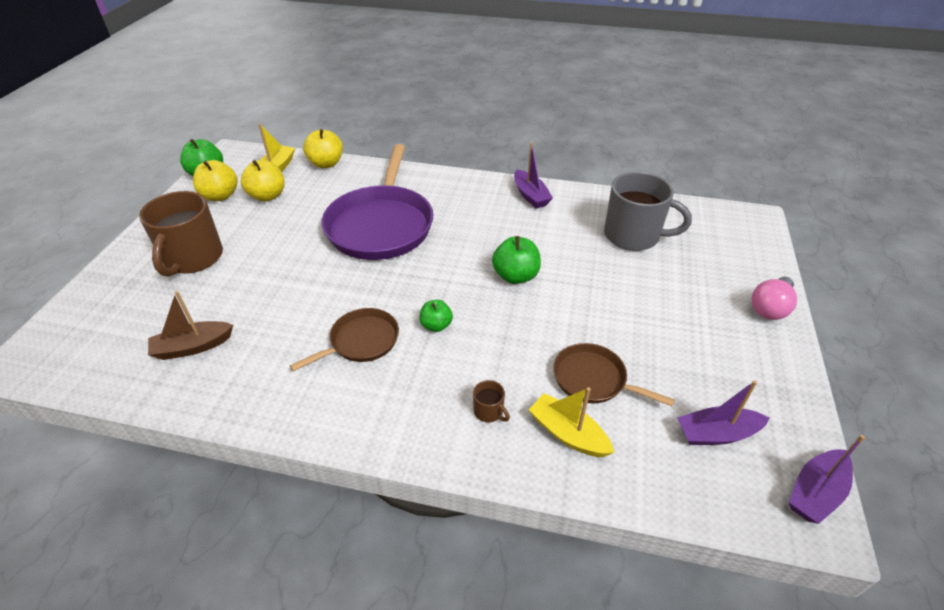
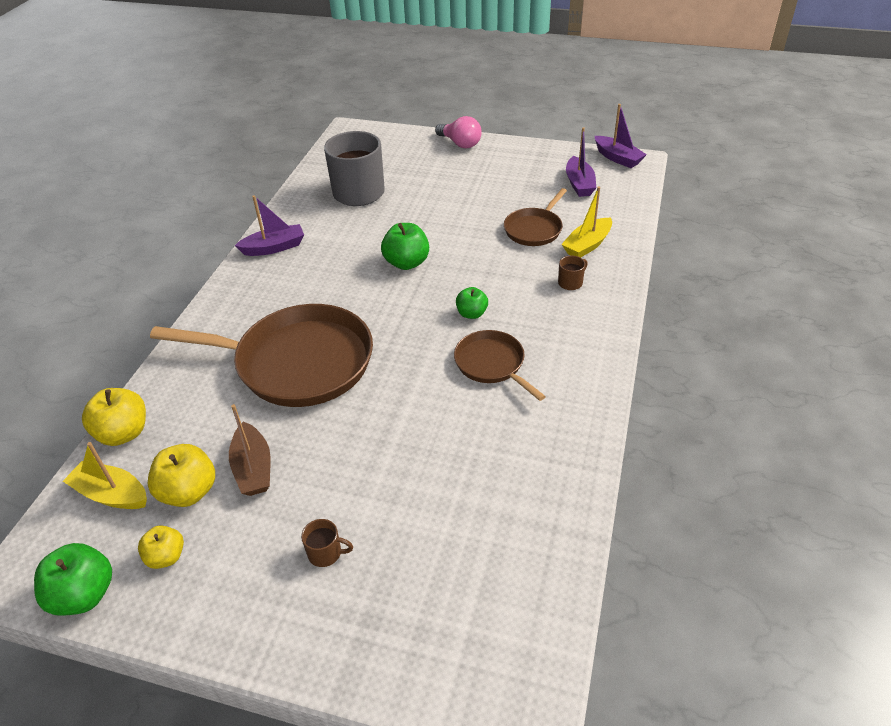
camera: 85 degrees left, 0 degrees up
(193, 258) = (325, 553): brown mug -> brown mug, size x0.40
(193, 347) = (499, 508): brown boat -> brown boat (253, 468)
(220, 196) = (166, 557): yellow apple -> yellow apple, size x0.63
(381, 225) = (298, 363): purple pan -> brown pan

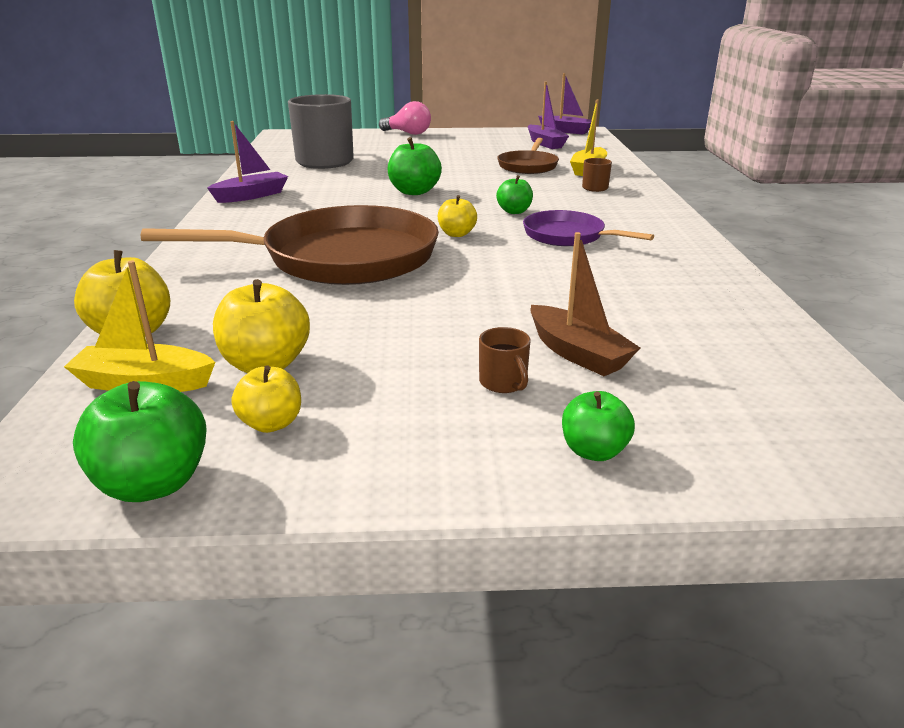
camera: 20 degrees left, 15 degrees down
(253, 468) = (345, 334): brown boat -> brown boat (577, 353)
(325, 553) = (503, 383): brown mug -> brown mug turned 75 degrees clockwise
(339, 640) = (594, 451): none -> green apple
(403, 343) = (456, 234): none -> yellow apple
(492, 364) = (567, 236): brown pan -> purple pan

